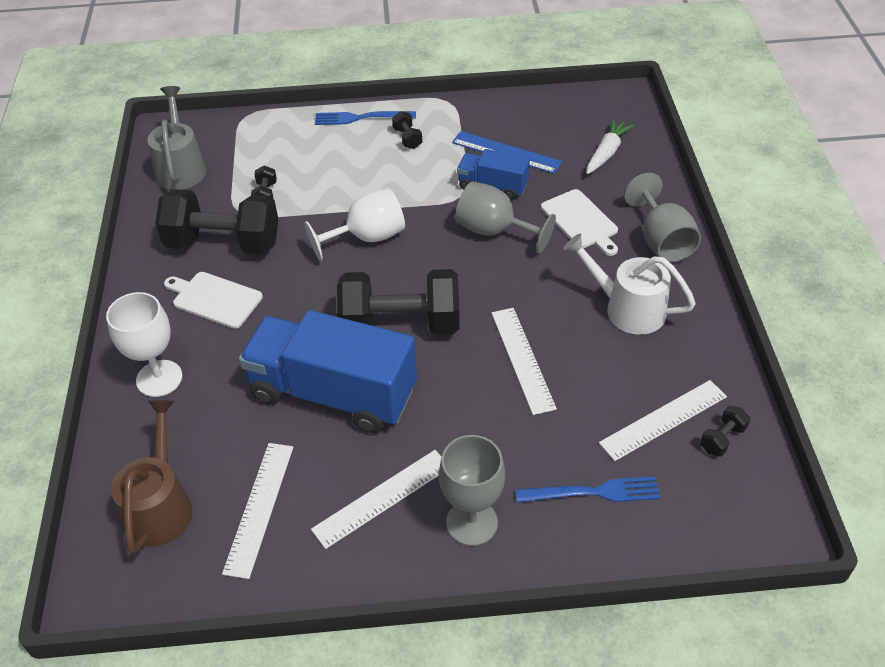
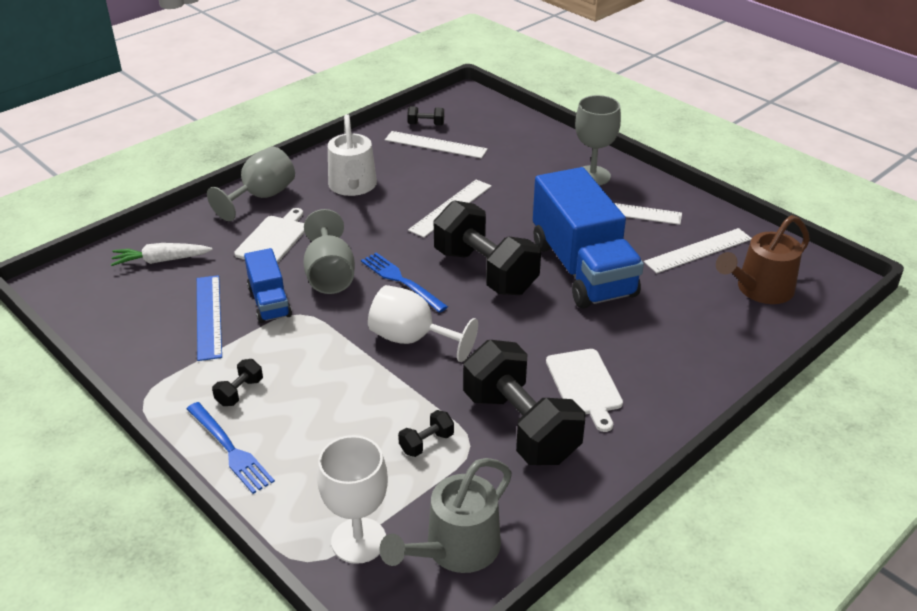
camera: 130 degrees left, 10 degrees down
(159, 378) = (689, 360): white goblet -> white goblet (358, 540)
(594, 492) = (517, 148): blue fork -> blue fork (400, 280)

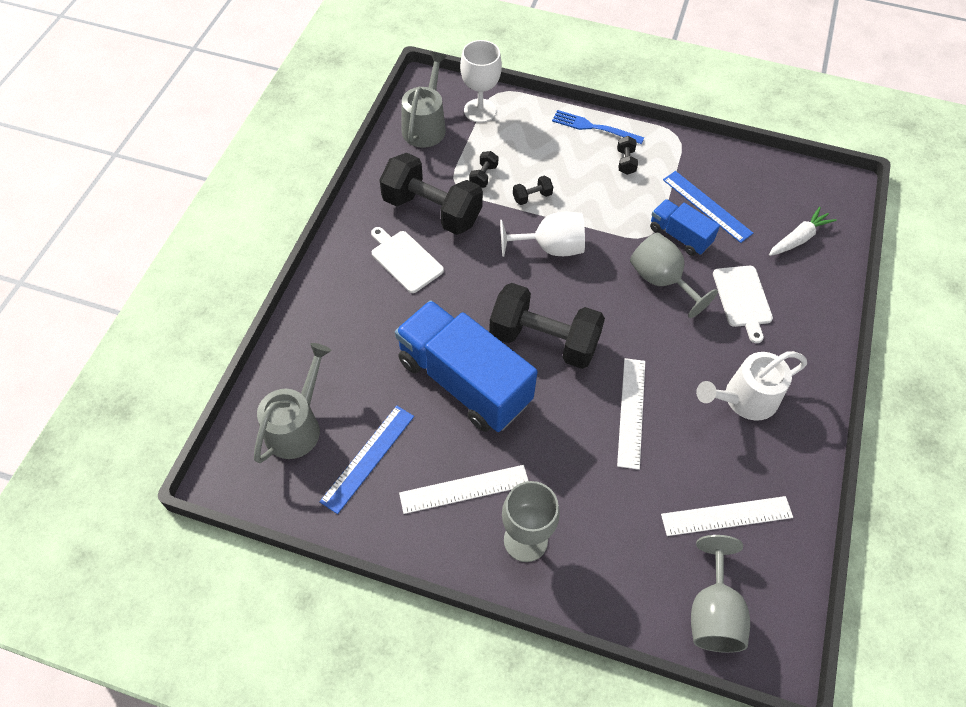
camera: 150 degrees right, 20 degrees up
(261, 197) = (807, 345): grey goblet -> grey goblet (713, 612)
(353, 187) = (744, 399): white watering can -> white watering can turned 75 degrees counterclockwise
(400, 280) = (604, 300): blue fork -> none
(426, 124) = (769, 554): black dumbbell -> black dumbbell (532, 197)
(698, 250) = (368, 458): white ruler -> blue ruler
(759, 290) = (297, 425): brown watering can -> grey watering can

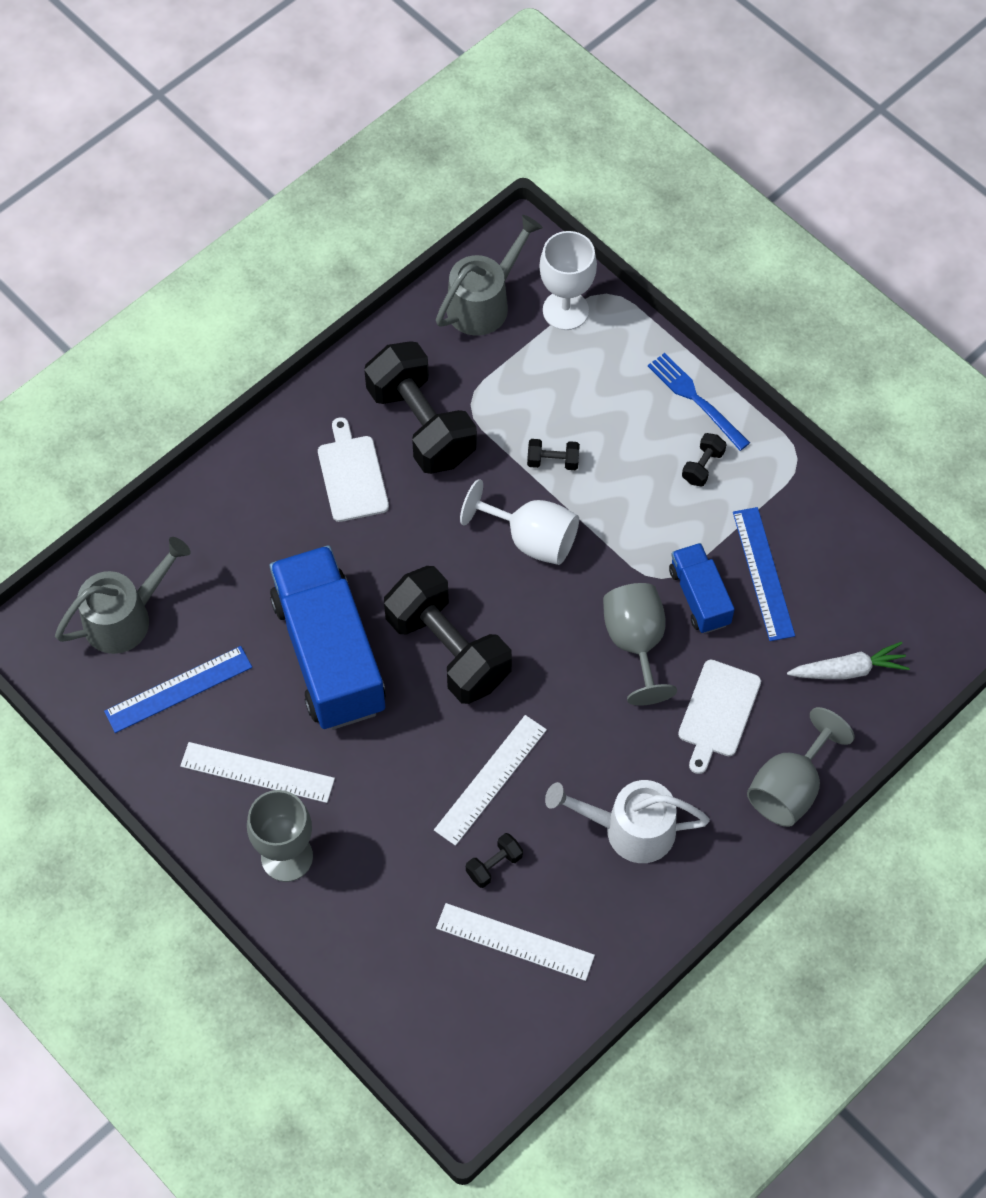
camera: 30 degrees right, 5 degrees up
(483, 176) = (511, 406): black dumbbell -> black dumbbell (494, 865)
(713, 612) = (430, 1027): grey goblet -> grey goblet (790, 787)

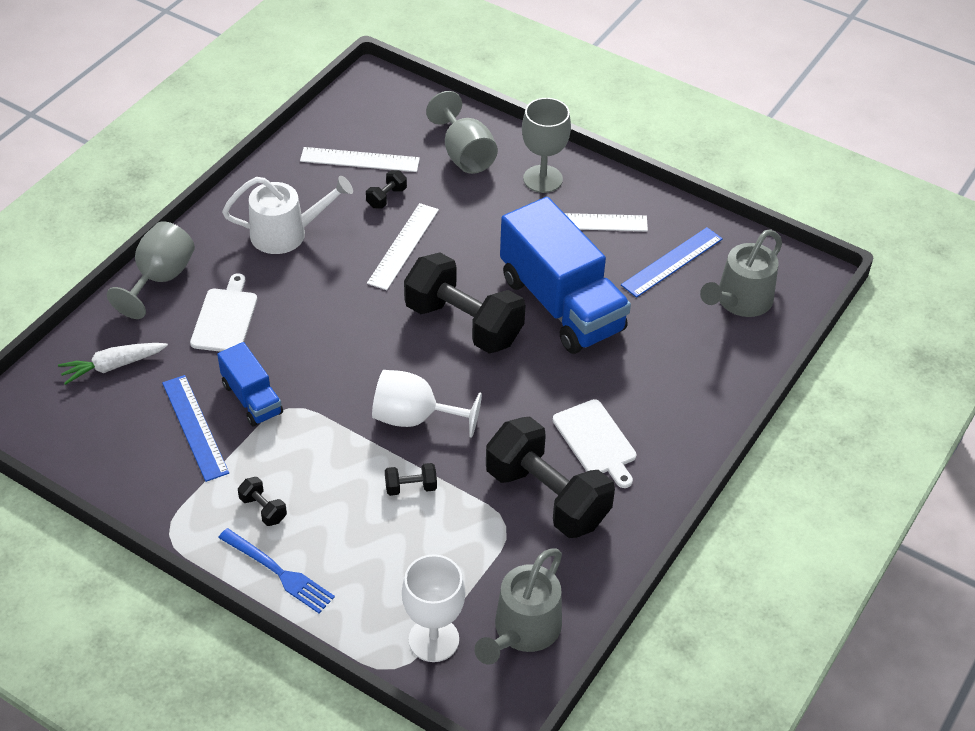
camera: 165 degrees right, 15 degrees down
(636, 643) = (303, 355): grey goblet -> grey goblet (464, 154)
(703, 466) = (263, 509): black dumbbell -> black dumbbell turned 60 degrees counterclockwise

